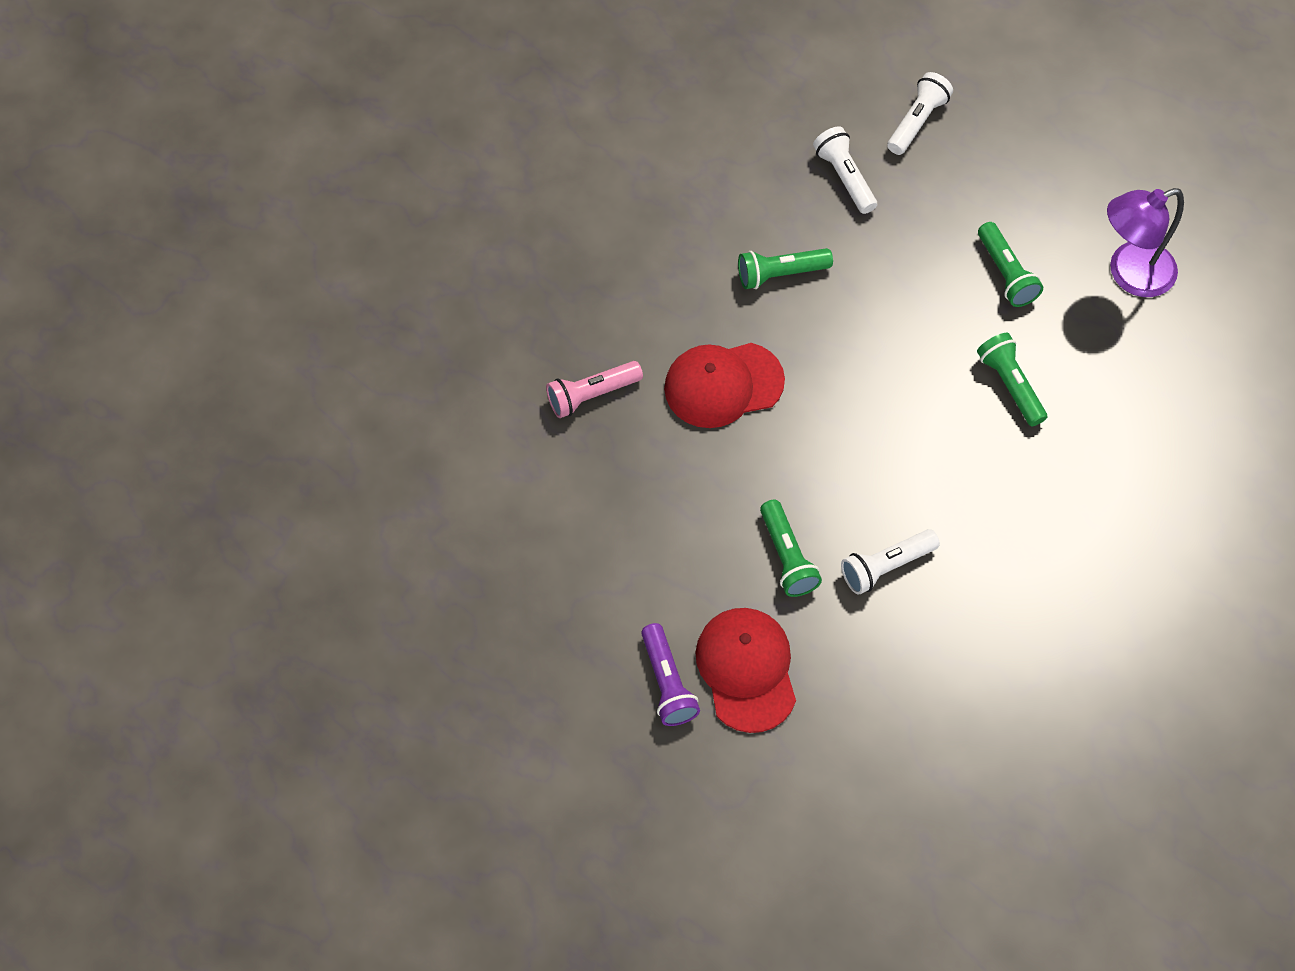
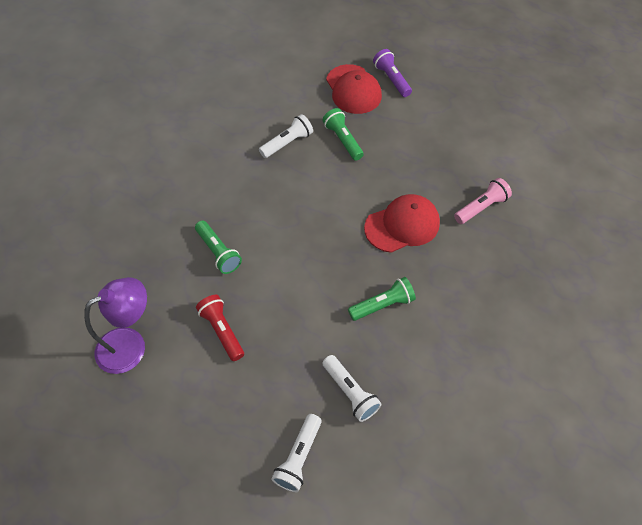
camera: 170 degrees right, 5 degrees down
(1005, 273) = (222, 331): green flashlight -> red flashlight

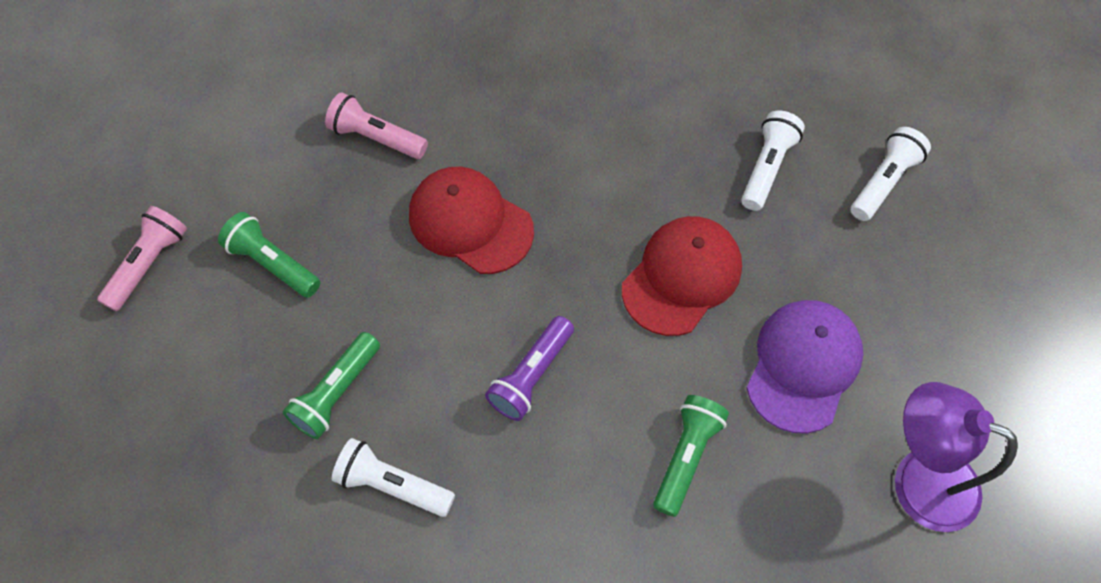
camera: 120 degrees left, 5 degrees up
(222, 331) = (803, 366): red flashlight -> purple cap
(299, 457) = (883, 182): white flashlight -> white flashlight turned 45 degrees counterclockwise
(353, 89) = (193, 441): red cap -> red cap (682, 277)
(382, 305) = (621, 188): green flashlight -> green flashlight (273, 263)
(391, 79) = (134, 385): purple flashlight -> purple flashlight (531, 375)
(451, 99) = (149, 264): none -> pink flashlight

